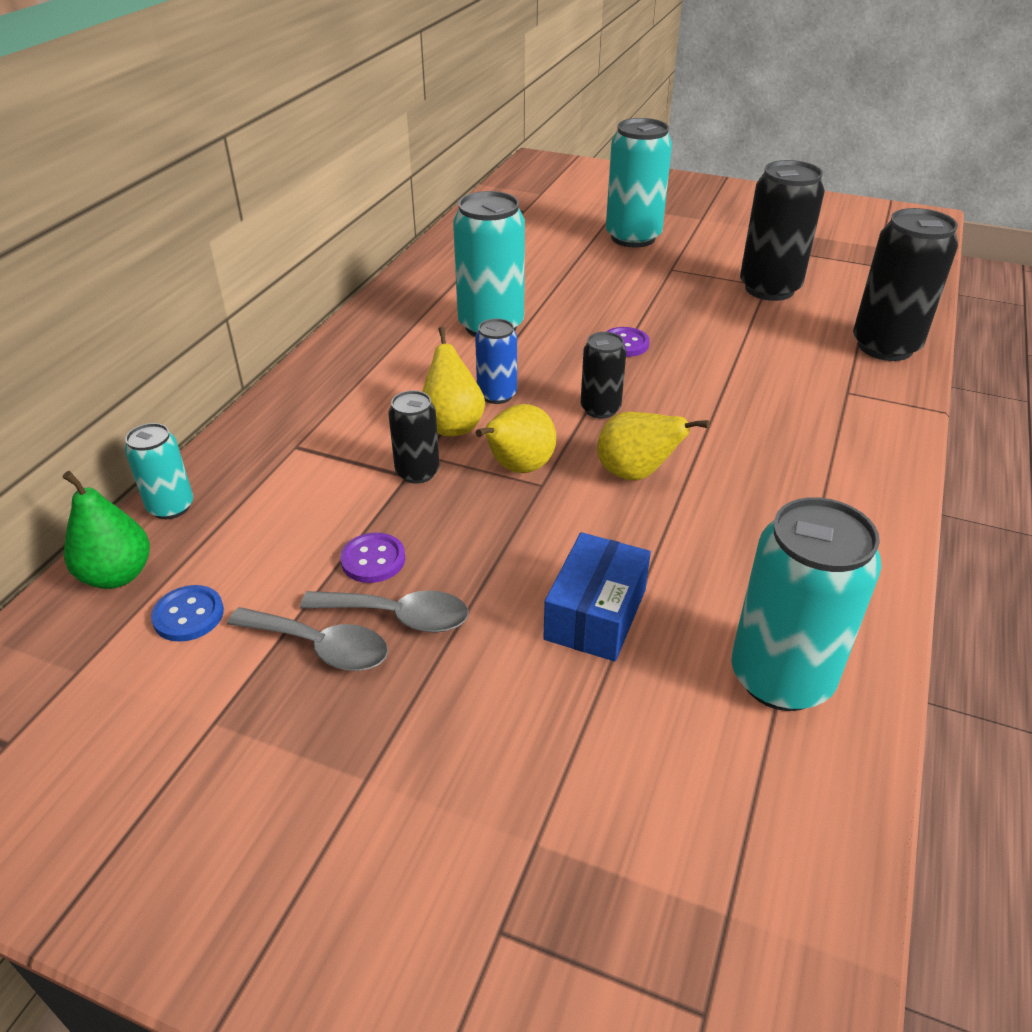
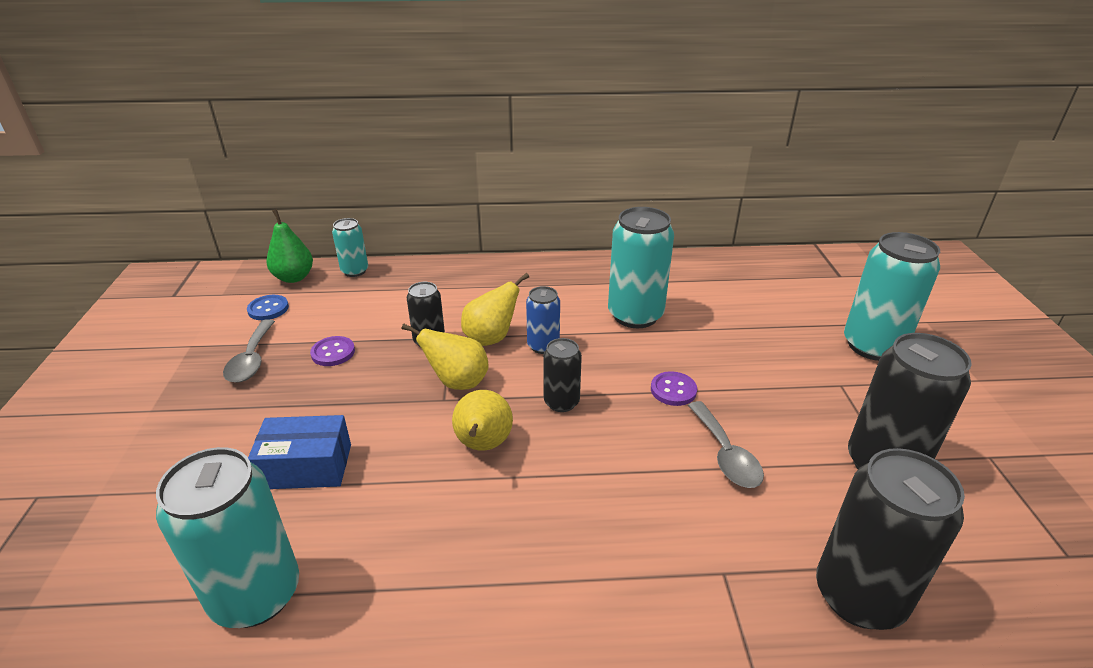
camera: 65 degrees right, 5 degrees down
(398, 616) = (284, 379): grey spoon -> grey spoon (725, 454)

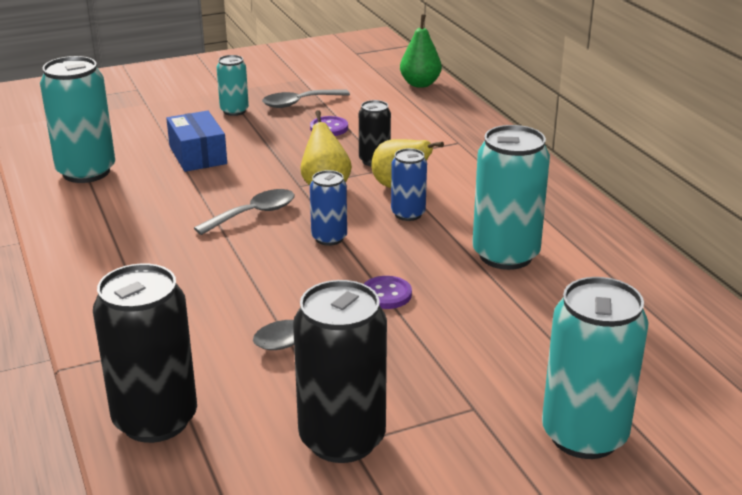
camera: 70 degrees right, 5 degrees down
(268, 309) = (367, 89): blue button -> none
(355, 271) = (454, 103): turquoise can -> turquoise can (234, 111)
(483, 445) = (253, 214): yellow pear -> grey spoon
(561, 402) = (329, 238): black can -> blue can

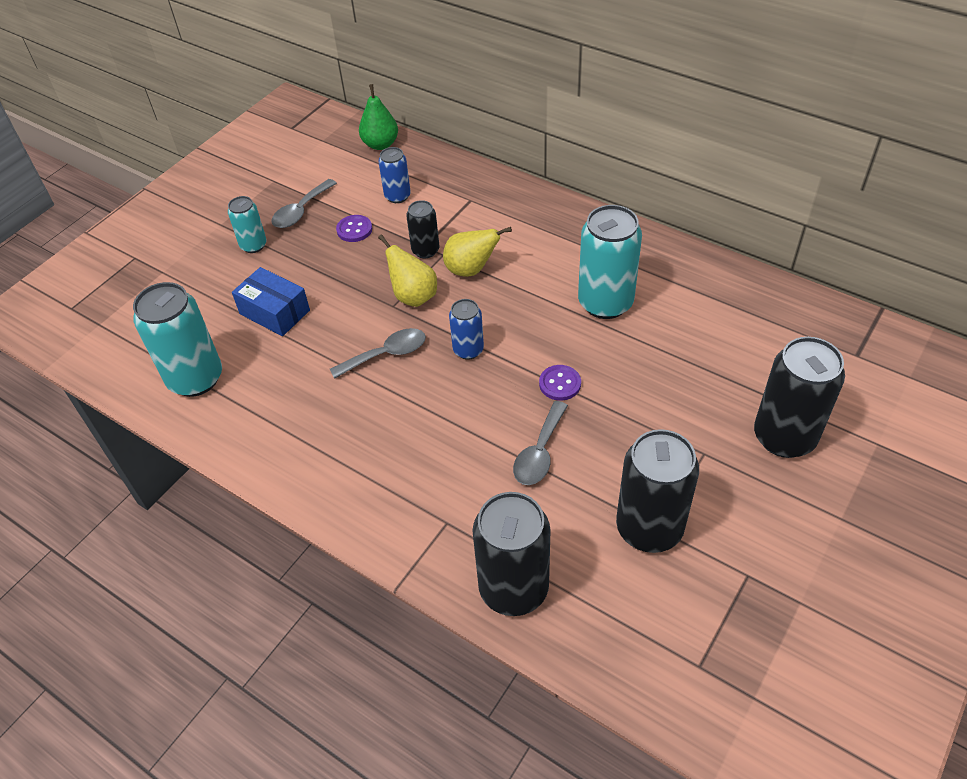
camera: 30 degrees left, 20 degrees up
(253, 214) = (386, 354): grey spoon -> grey spoon turned 45 degrees clockwise
(408, 214) = (502, 296): blue can -> blue can (397, 196)
(584, 435) = (784, 437): turquoise can -> black can

